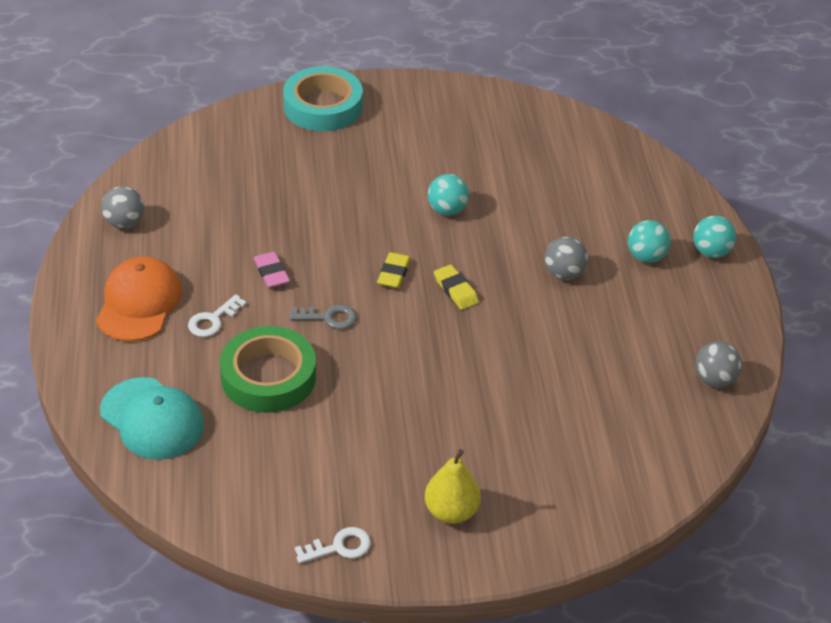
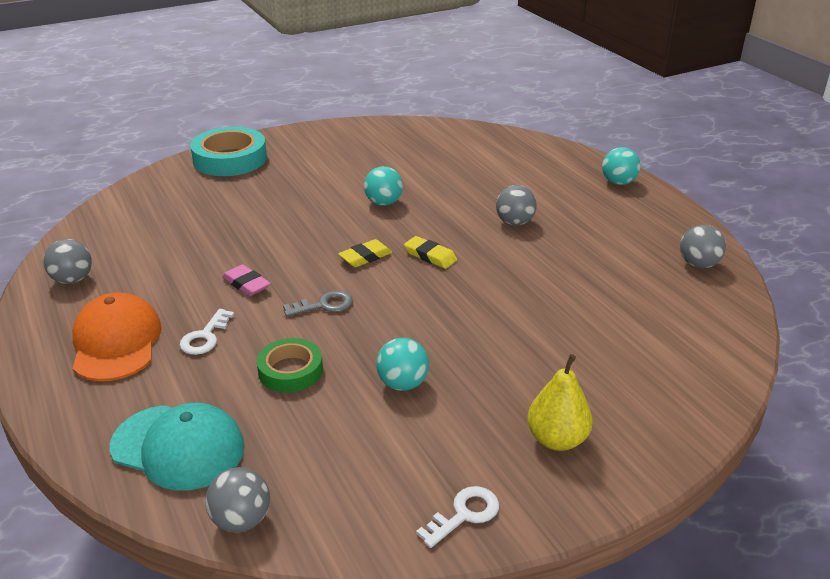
camera: 20 degrees left, 10 degrees down
(174, 495) = (241, 520): none -> grey ball
(268, 376) = (290, 370): green tape -> green tape, size x0.61
(394, 273) = (365, 257): yellow eraser -> yellow eraser turned 60 degrees clockwise
(646, 256) = (571, 196): turquoise ball -> turquoise ball (402, 383)

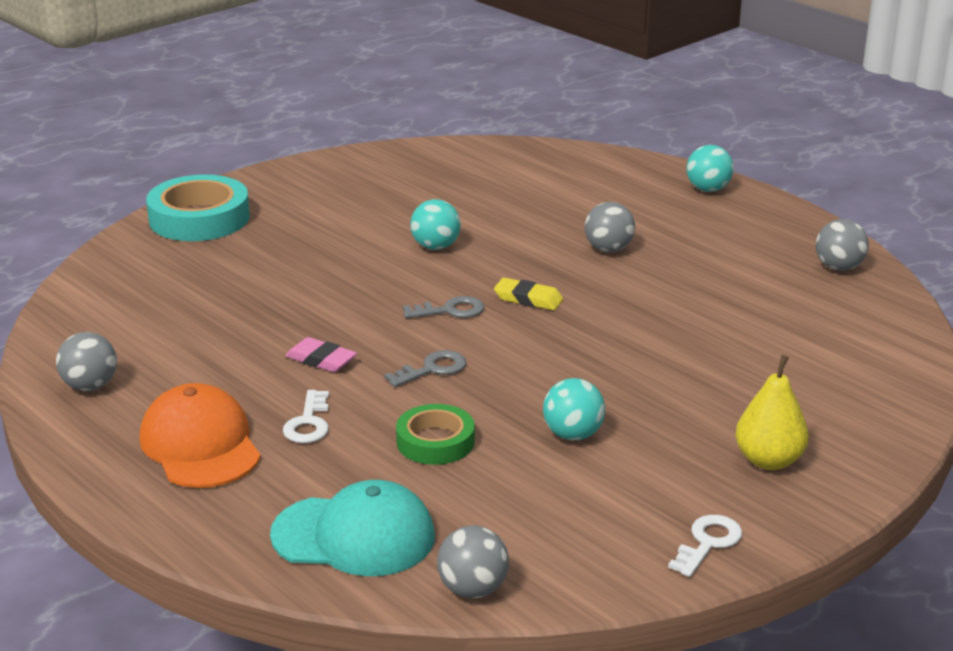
camera: 15 degrees left, 5 degrees down
(365, 257) = (450, 310): yellow eraser -> grey key

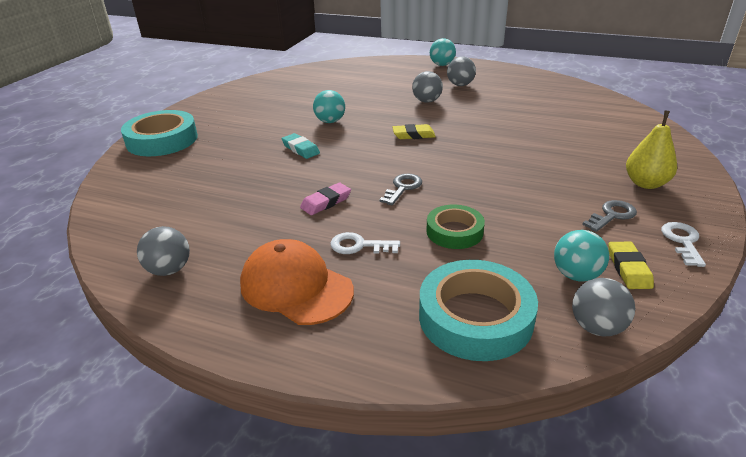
camera: 25 degrees left, 5 degrees up
(308, 423) = (359, 246): white key -> white key turned 120 degrees clockwise
(321, 360) = (326, 202): pink eraser -> pink eraser turned 45 degrees counterclockwise
(354, 536) = (475, 317): turquoise cap -> turquoise tape
(357, 278) = (300, 149): none -> turquoise eraser
(450, 310) = (376, 152): grey key -> grey key (612, 215)
(573, 434) = (528, 201): turquoise ball -> turquoise ball (576, 275)
(592, 548) = (628, 268): none -> yellow eraser
(838, 267) = (547, 84): grey ball -> grey ball (460, 85)

